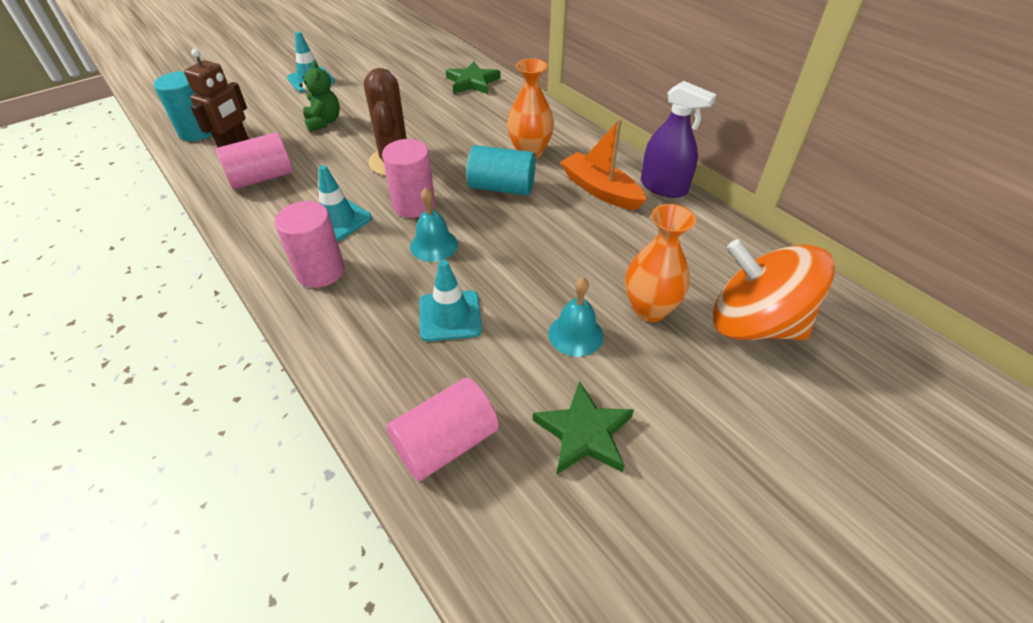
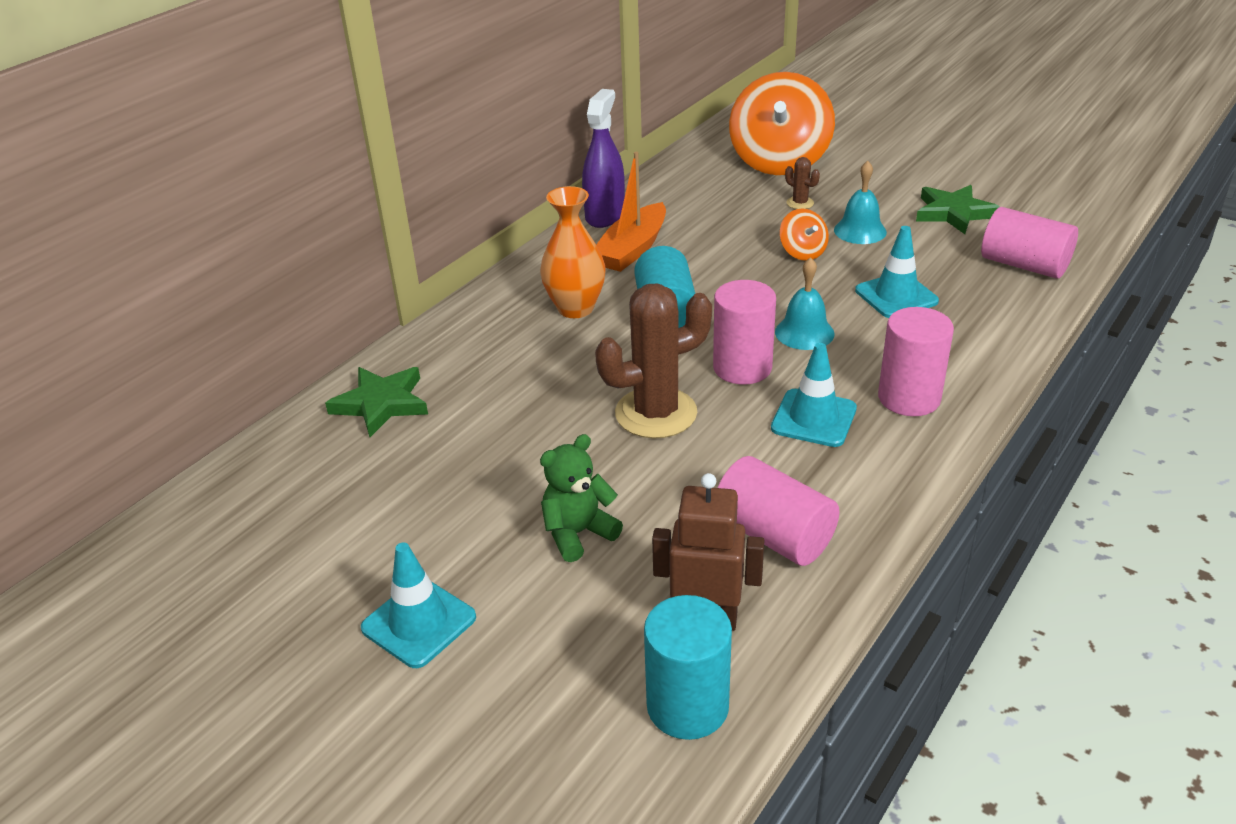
camera: 105 degrees left, 10 degrees down
(552, 281) = (802, 252): none -> orange spinning top
(649, 309) = (800, 203): orange vase -> brown cactus

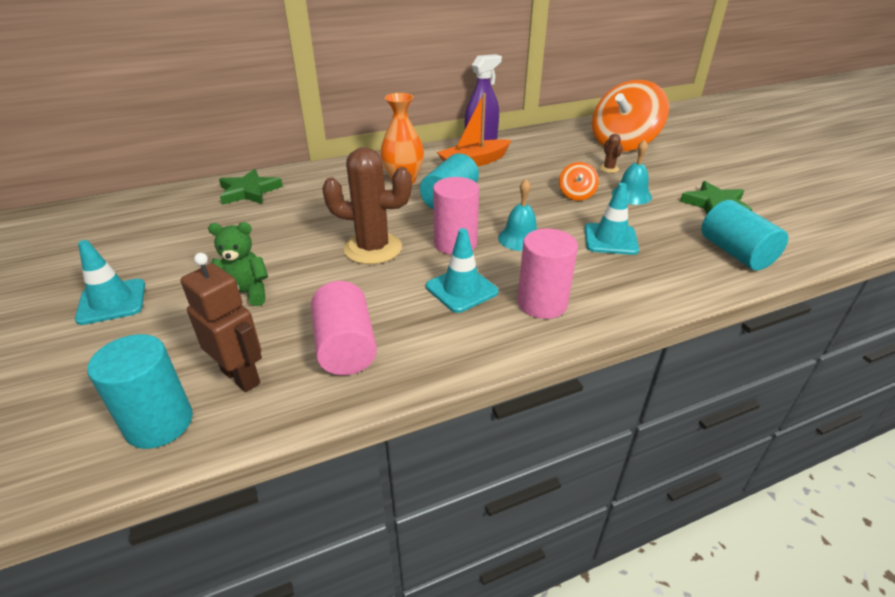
camera: 30 degrees right, 0 degrees up
(1024, 265) = (735, 253): pink cylinder -> turquoise cylinder

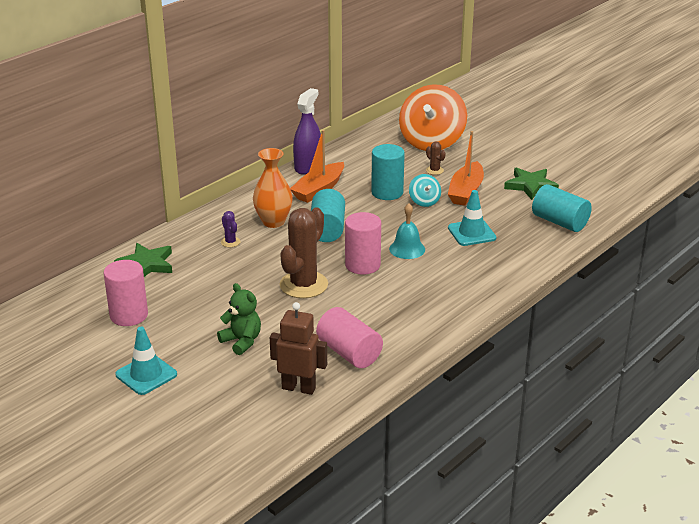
camera: 25 degrees left, 5 degrees down
(159, 423) = (276, 424): turquoise cylinder -> turquoise cylinder (387, 192)
(245, 293) = (242, 341): green teddy bear -> green teddy bear turned 75 degrees clockwise
(345, 189) = (230, 242): none -> purple cactus
(373, 248) = (303, 285): brown cactus -> brown cactus turned 45 degrees counterclockwise
(461, 289) = (394, 296): turquoise traffic cone -> none
(542, 303) = (454, 291): pink cylinder -> pink cylinder (129, 315)
(576, 195) = (424, 201): orange spinning top -> turquoise spinning top
(631, 195) = (466, 191): turquoise bell -> orange boat

